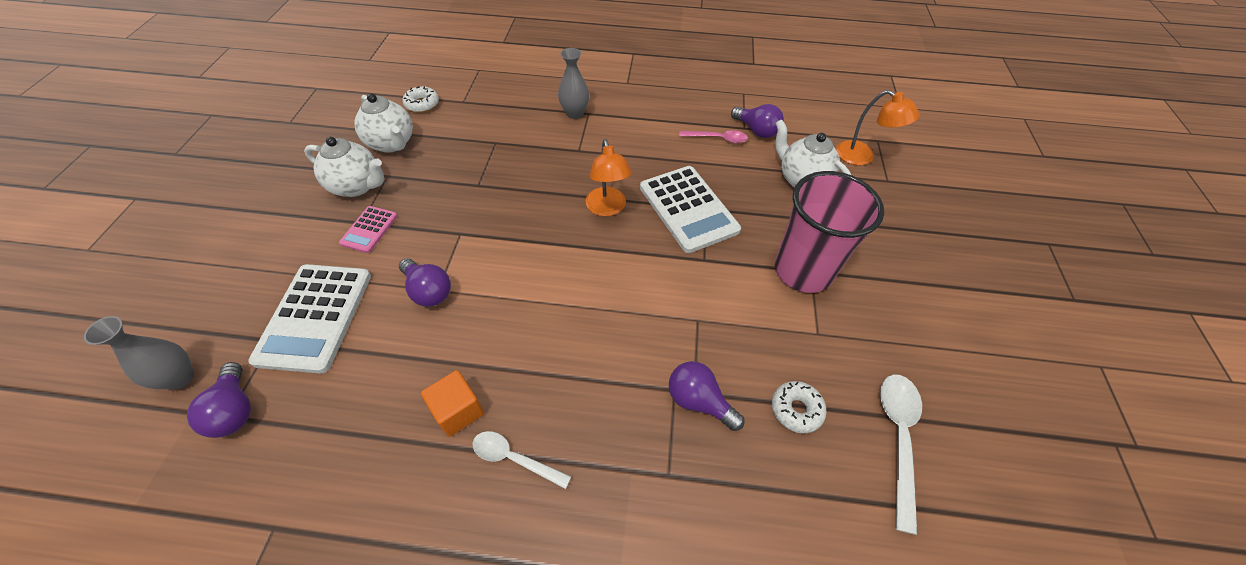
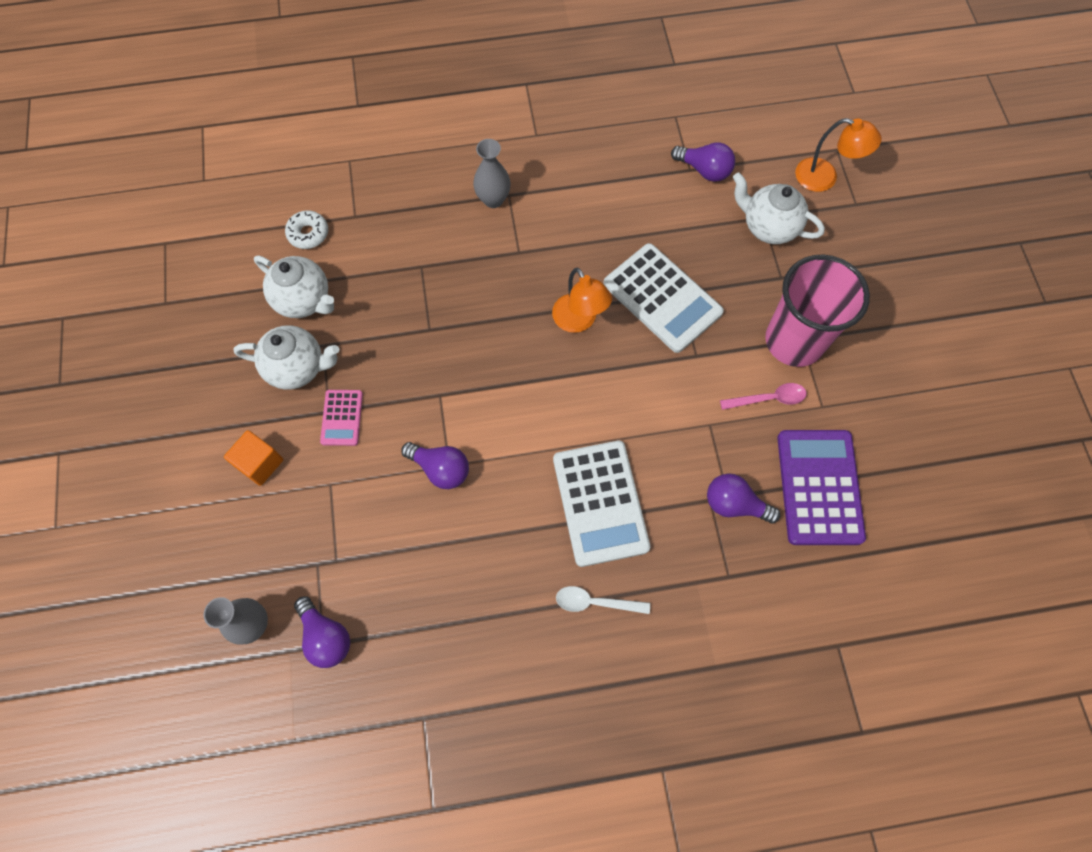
camera: 15 degrees left, 15 degrees up
(315, 317) = (344, 529): white calculator -> white calculator (600, 503)
(458, 411) = (527, 576): orange cube -> orange cube (260, 463)
(717, 139) = (665, 194): pink spoon -> pink spoon (768, 399)
(796, 409) = (819, 487): white donut -> purple calculator
(898, 438) = (908, 487): white spoon -> none

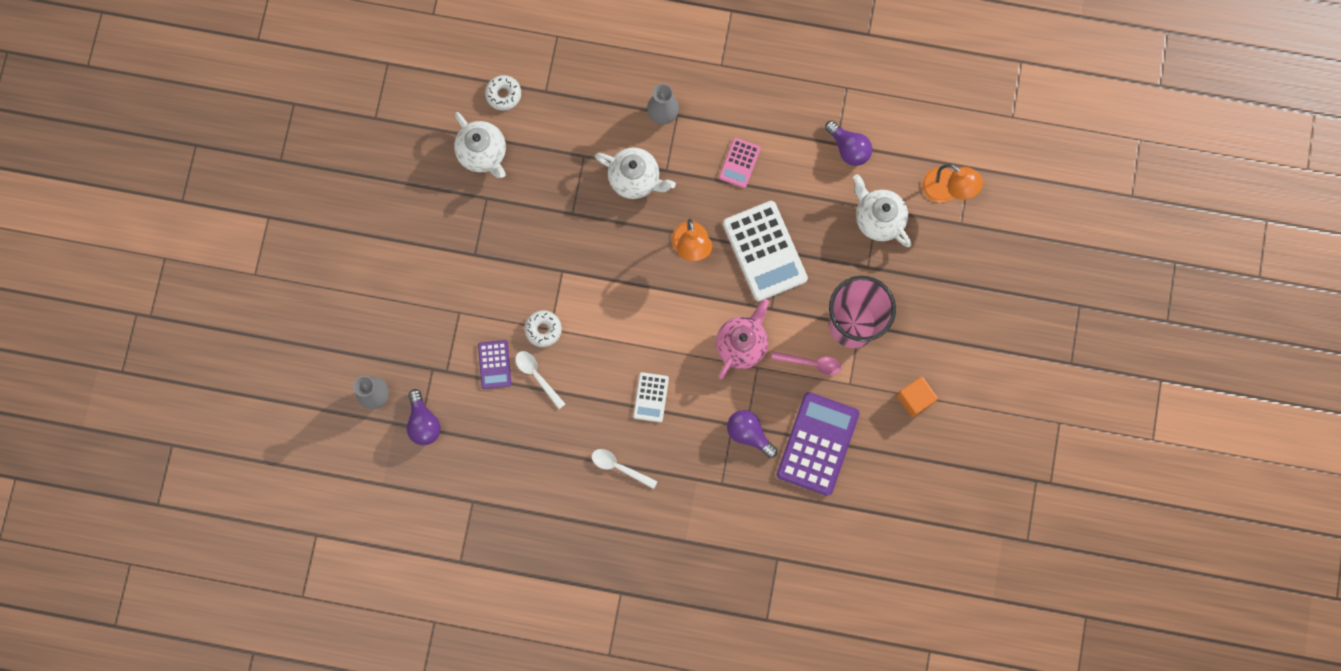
camera: 20 degrees right, 10 degrees up
(260, 463) = (412, 277): orange cube -> orange cube (915, 398)
(297, 368) = (461, 210): white teapot -> white teapot (635, 179)
(342, 418) = (483, 263): pink calculator -> pink calculator (739, 163)
(394, 531) = (494, 364): none -> purple calculator
(440, 469) = (543, 329): purple light bulb -> white donut
(452, 526) = (537, 376): none -> white spoon
(600, 503) = (651, 397): white calculator -> white calculator, size x0.51
(681, 406) = (741, 345): none -> pink teapot

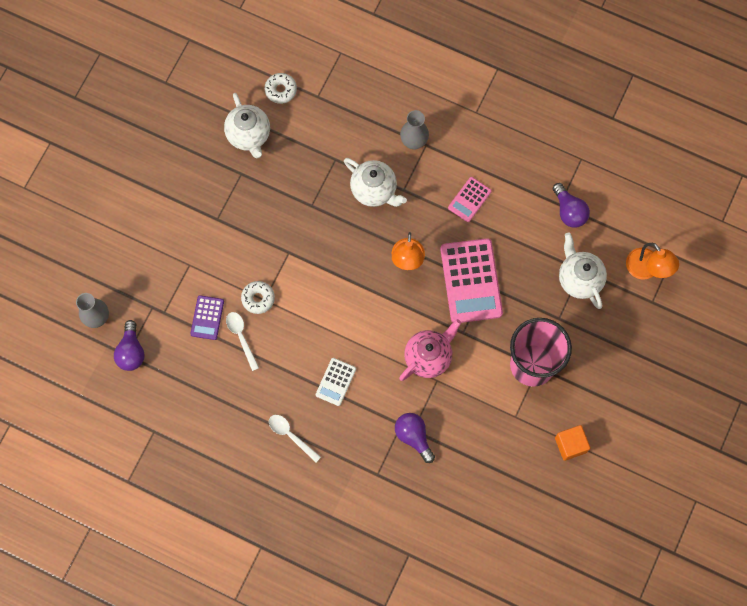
camera: 15 degrees right, 5 degrees down
(764, 251) = (471, 281): white calculator -> pink calculator
(811, 363) = (486, 389): pink spoon -> none
(817, 444) = (472, 462): purple calculator -> none

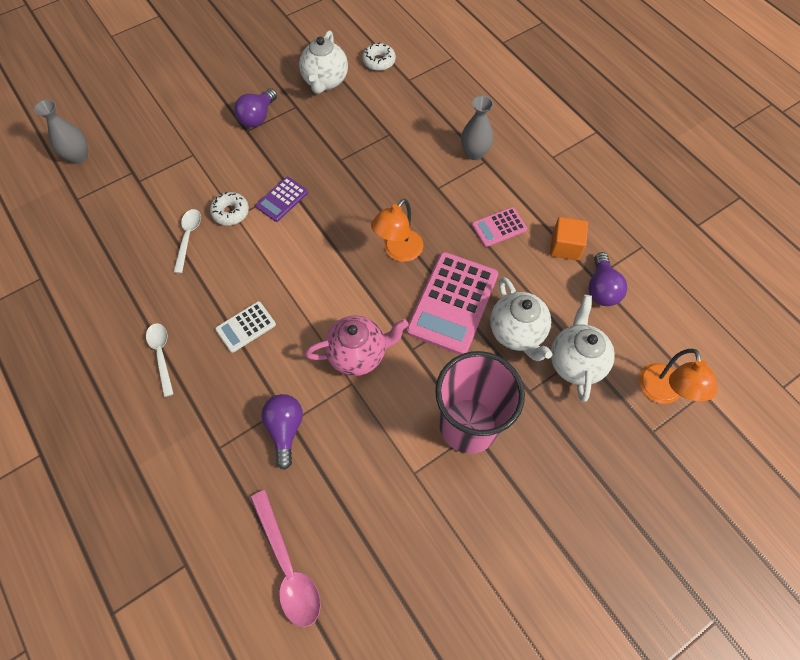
camera: 30 degrees right, 10 degrees down
(131, 351) = (82, 198): purple light bulb -> purple light bulb (258, 117)
(207, 317) = (172, 205): purple calculator -> purple calculator (282, 199)
(374, 190) = (408, 175): white teapot -> white teapot (517, 333)
(473, 518) = (288, 566): none -> pink spoon
(570, 445) = (460, 546): orange cube -> orange cube (565, 247)

